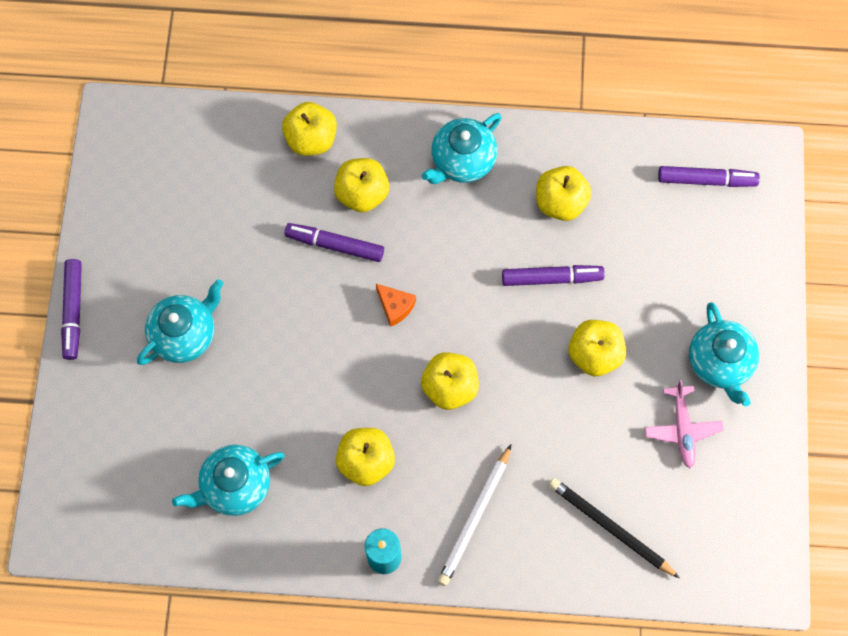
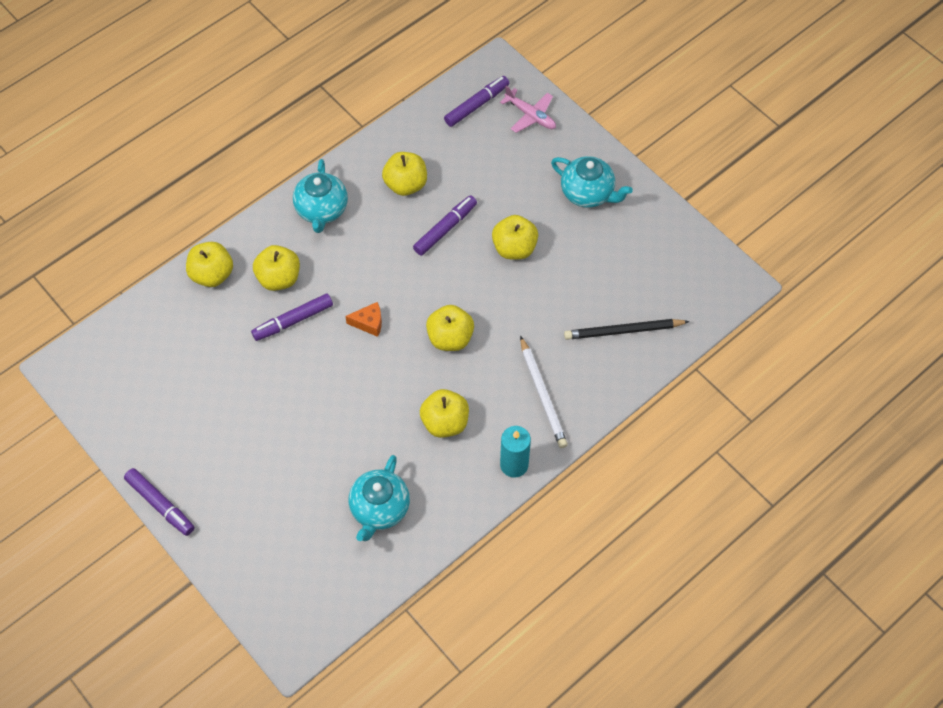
camera: 45 degrees left, 10 degrees down
(185, 334) = (251, 452): turquoise teapot -> none
(682, 429) = (605, 245): pink plane -> pink plane (530, 115)

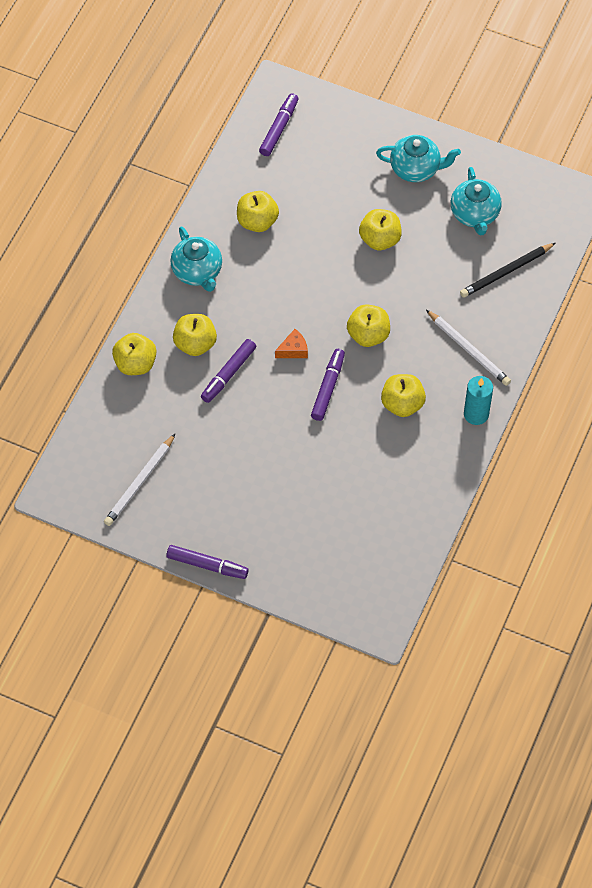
camera: 25 degrees left, 0 degrees up
(147, 392) = (140, 482): none -> white pencil
(379, 509) = (388, 493): turquoise teapot -> turquoise teapot (474, 214)
(445, 229) = (312, 246): purple marker -> purple marker (328, 388)
(530, 115) = (330, 120): pink plane -> none

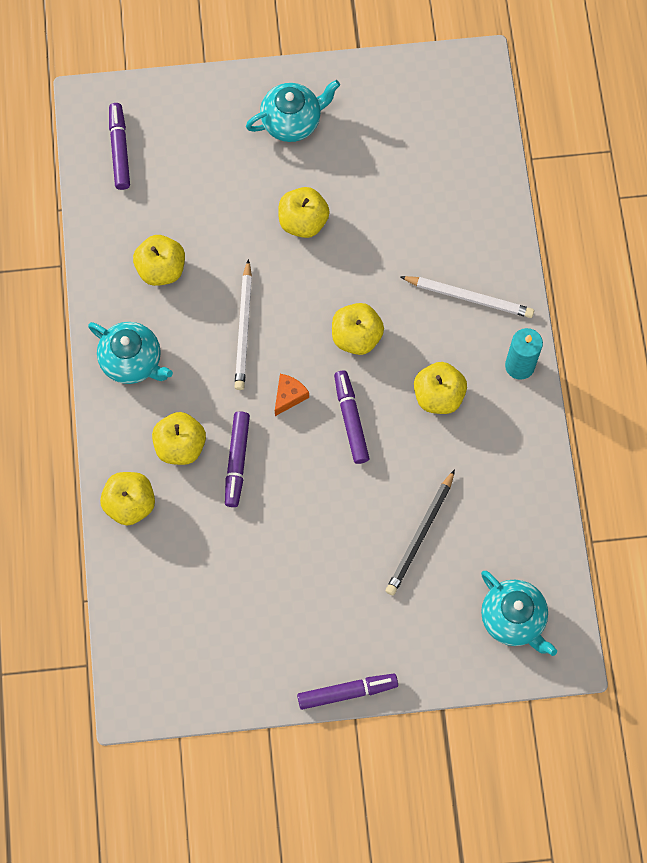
camera: 30 degrees left, 10 degrees up
(140, 482) = (218, 638): white pencil -> white pencil (243, 328)
(474, 214) = (384, 142): turquoise teapot -> turquoise teapot (513, 619)
(506, 272) = (454, 189): black pencil -> black pencil (420, 535)

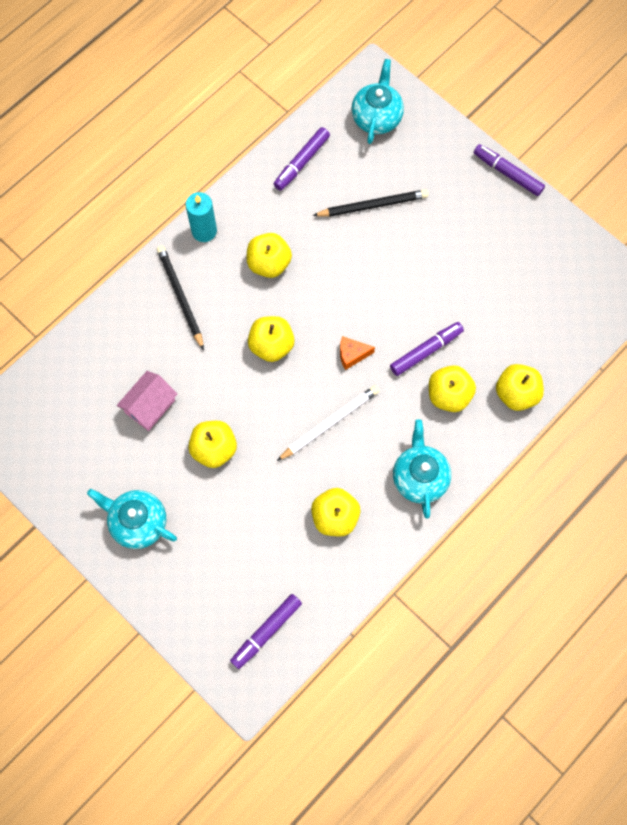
camera: 130 degrees left, 0 degrees up
(351, 420) = (333, 304): purple marker -> purple marker (302, 162)
(386, 200) = (150, 406): none -> pink house
(469, 298) = (181, 297): white pencil -> black pencil

